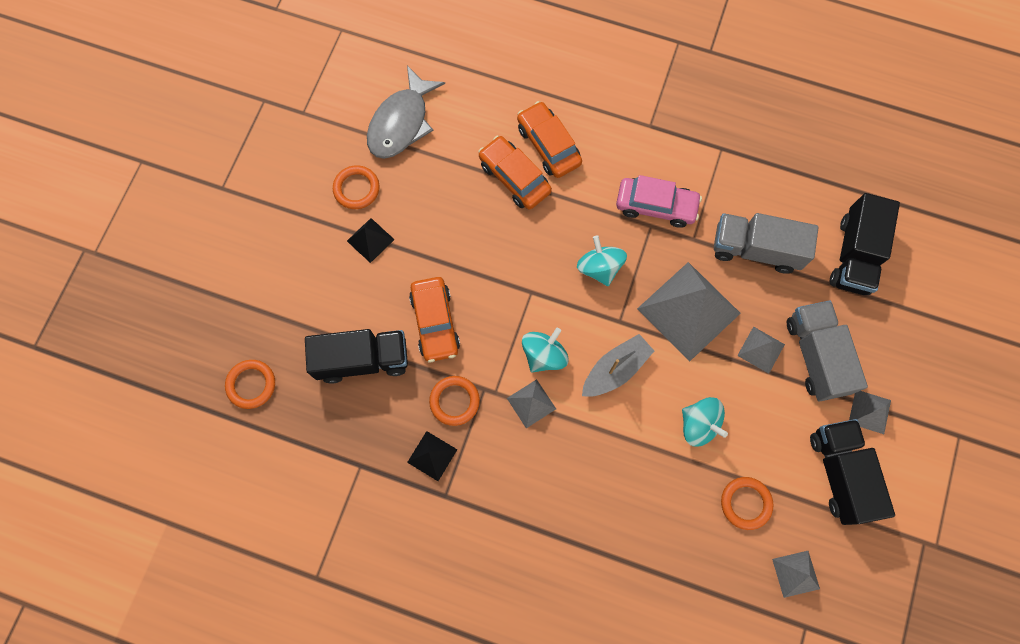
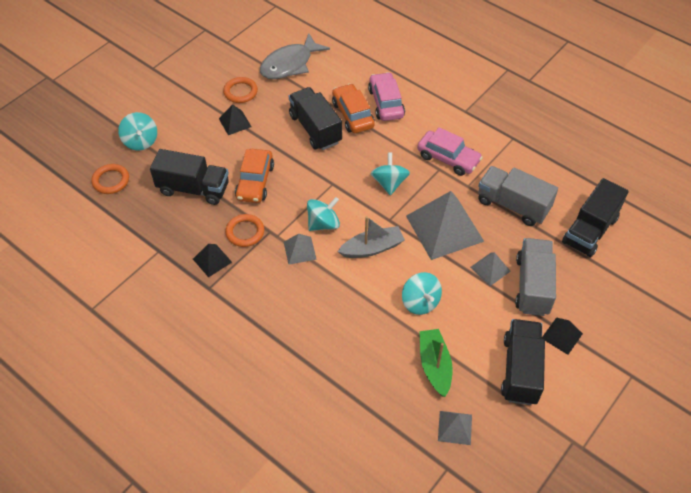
camera: 20 degrees right, 20 degrees down
(261, 311) = (141, 141): none -> turquoise spinning top
(476, 216) = (315, 129): none -> black truck
(548, 145) = (386, 103): orange car -> pink car
(745, 503) = (434, 365): orange ring -> green boat
(869, 411) = (562, 336): grey pyramid -> black pyramid

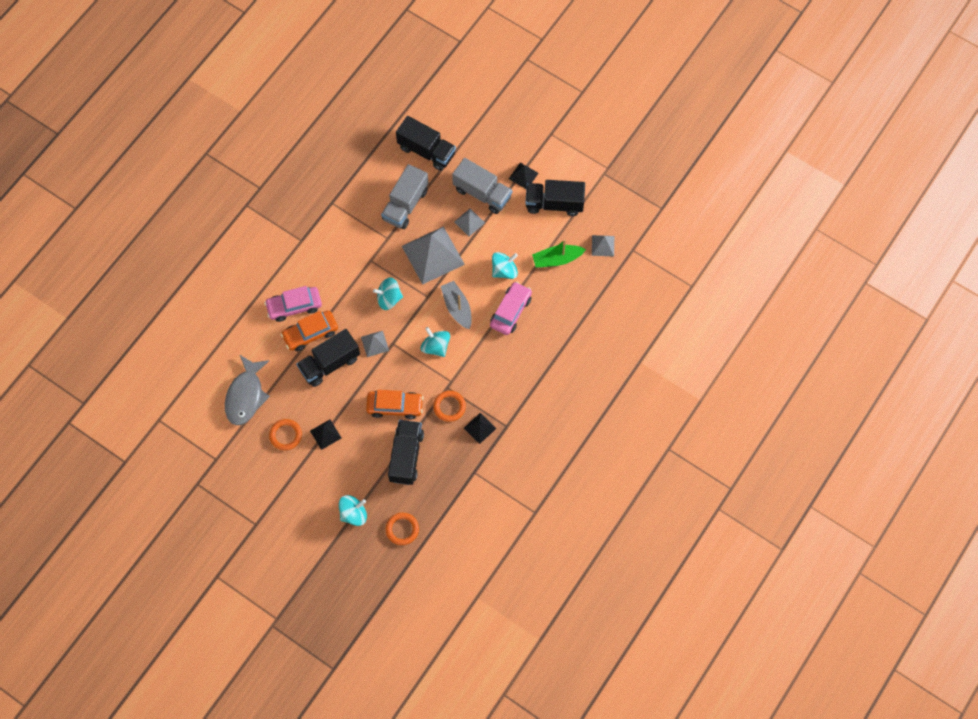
camera: 95 degrees left, 15 degrees up
(290, 64) = (246, 395): grey fish -> grey fish turned 60 degrees clockwise
(299, 250) = (464, 362): grey pyramid -> grey pyramid (375, 343)
(448, 158) = (358, 253): pink car -> pink car (510, 311)
(532, 286) = (482, 193): grey truck -> grey truck turned 150 degrees counterclockwise

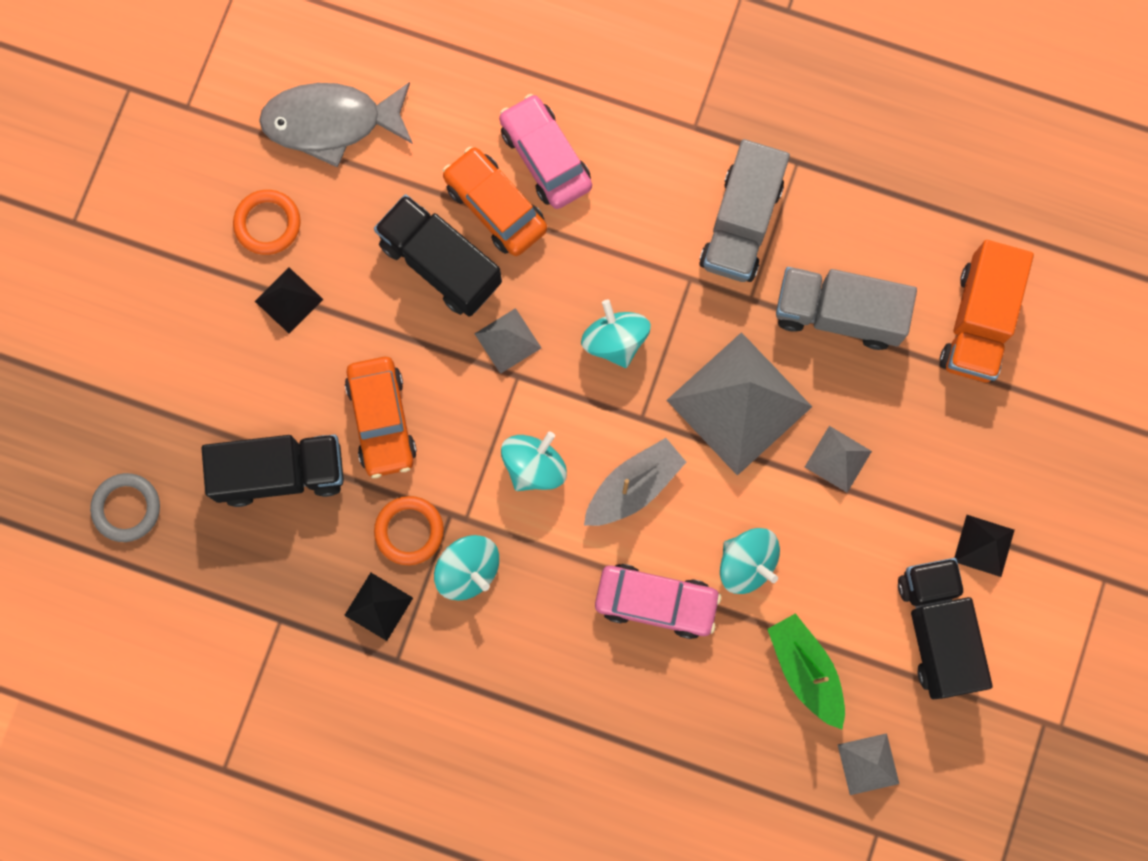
camera: 75 degrees right, 10 degrees up
(353, 514) = (137, 403): turquoise spinning top -> turquoise spinning top (468, 570)
(402, 529) = (126, 508): orange ring -> grey ring
(426, 151) = (978, 322): black truck -> orange truck
(482, 193) = (914, 468): grey truck -> grey truck (741, 224)

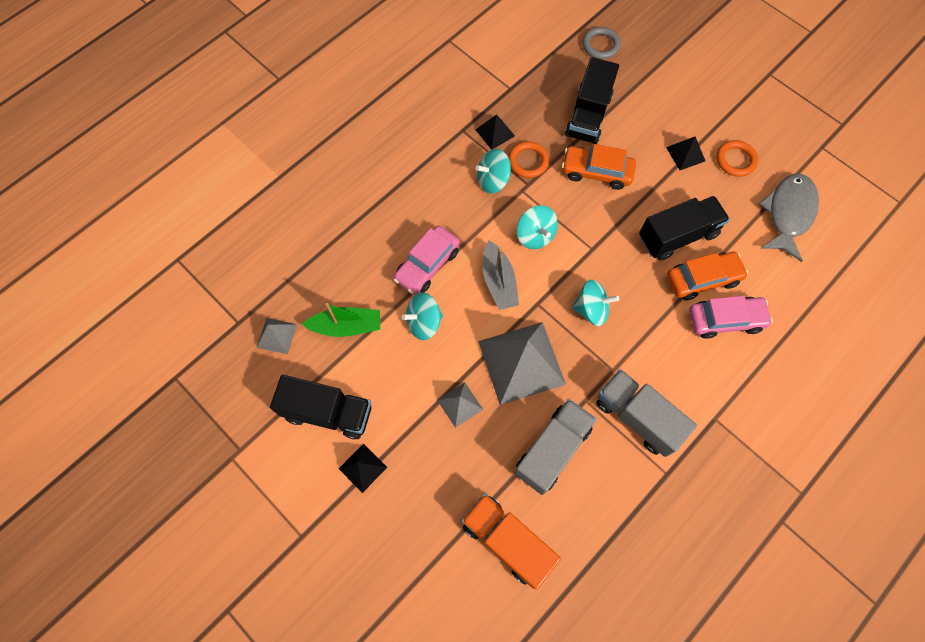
camera: 115 degrees right, 10 degrees down
(508, 341) = (616, 252): grey pyramid -> none

